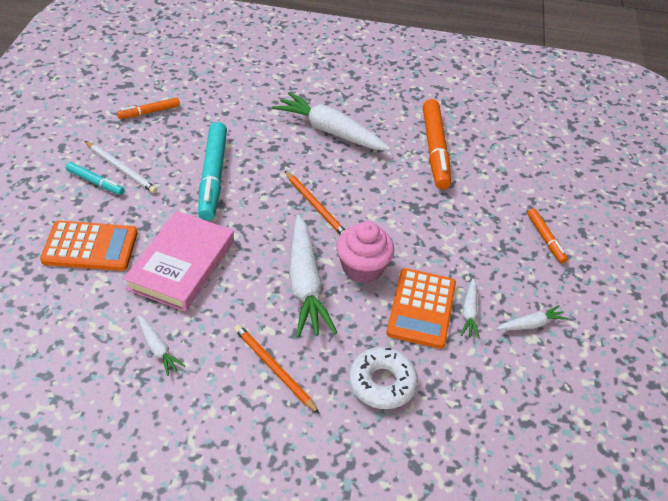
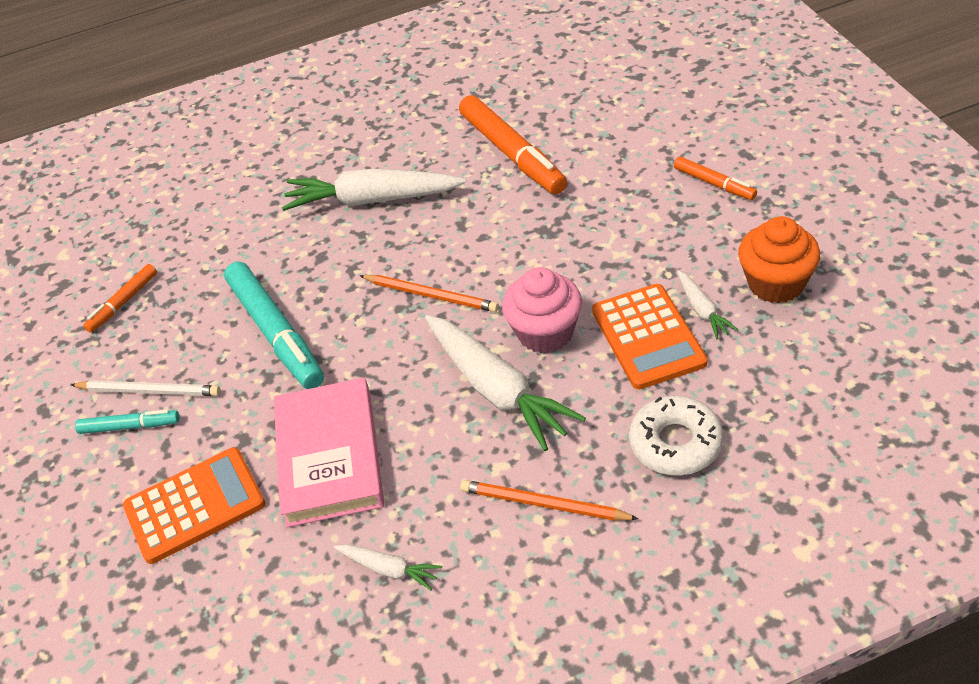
camera: 20 degrees left, 0 degrees up
(531, 324) = (776, 283): white carrot -> orange cupcake

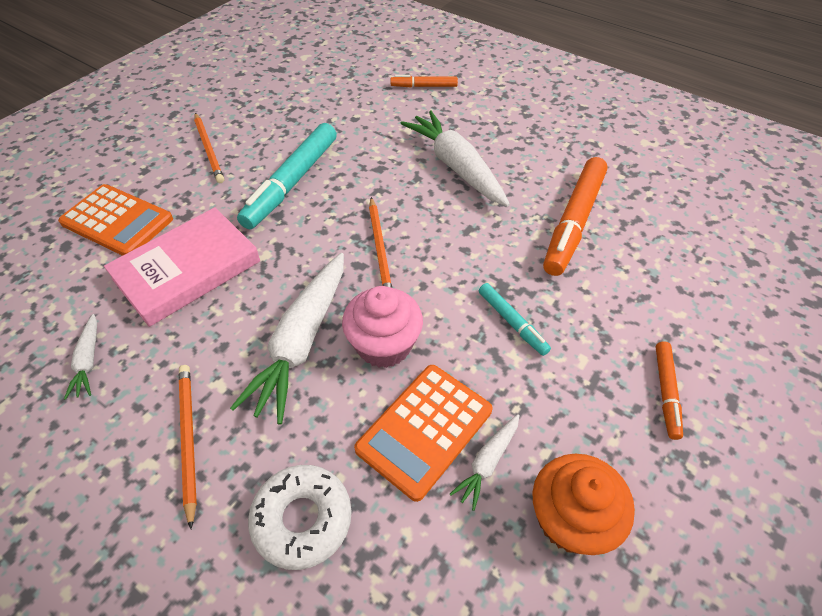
camera: 50 degrees right, 5 degrees up
(123, 303) = (279, 100): orange marker -> orange marker (424, 86)
(130, 426) = (175, 156): turquoise marker -> turquoise marker (512, 322)
(148, 391) = (209, 149): white pencil -> orange pencil

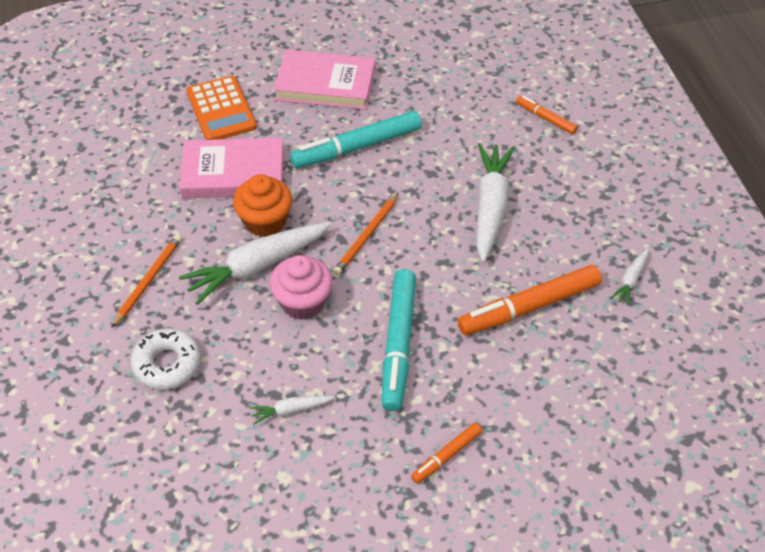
camera: 40 degrees right, 0 degrees up
(88, 361) = (134, 198): white carrot -> white carrot (630, 280)
(209, 149) = (325, 84): orange pencil -> pink book
(424, 430) = (275, 367): orange calculator -> none
(512, 322) = (399, 344): turquoise marker -> turquoise marker, size x1.93
(570, 519) = (303, 471): orange cupcake -> orange cupcake (265, 221)

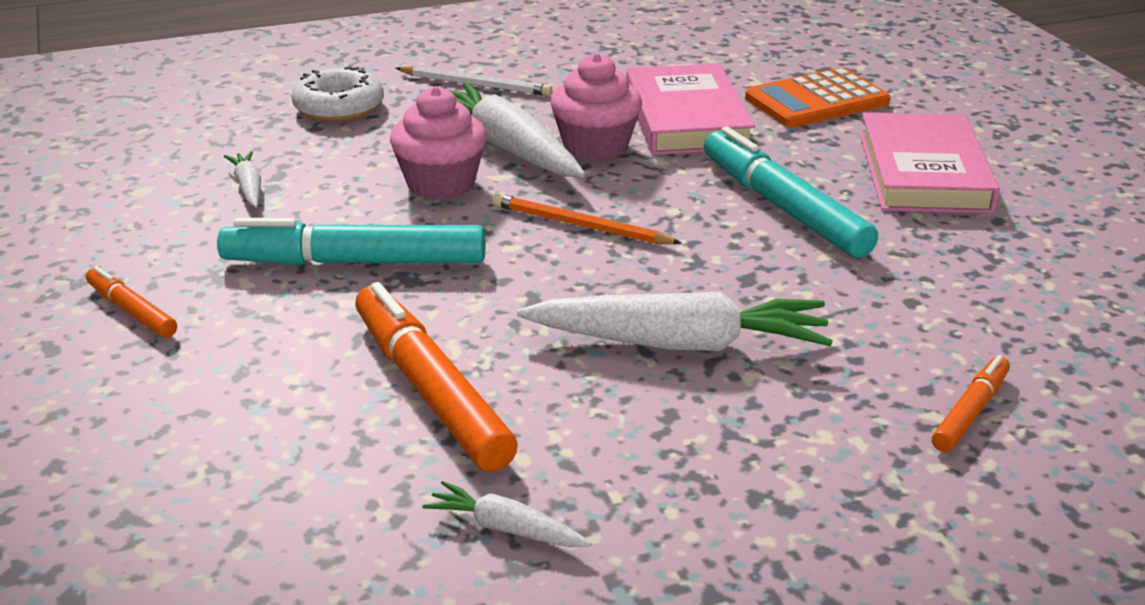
camera: 85 degrees right, 20 degrees down
(148, 281) = (475, 84): orange pencil -> white pencil
(265, 221) = (595, 147): orange cupcake -> pink cupcake

